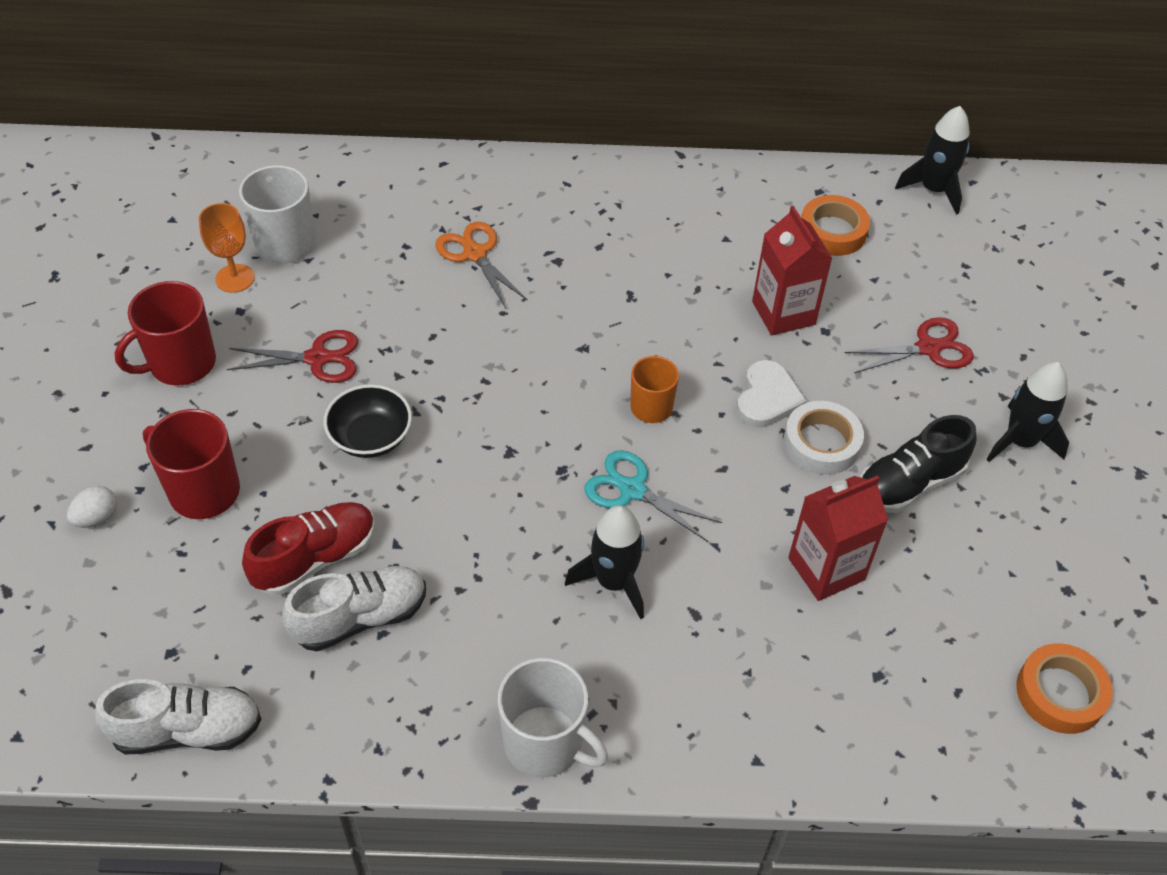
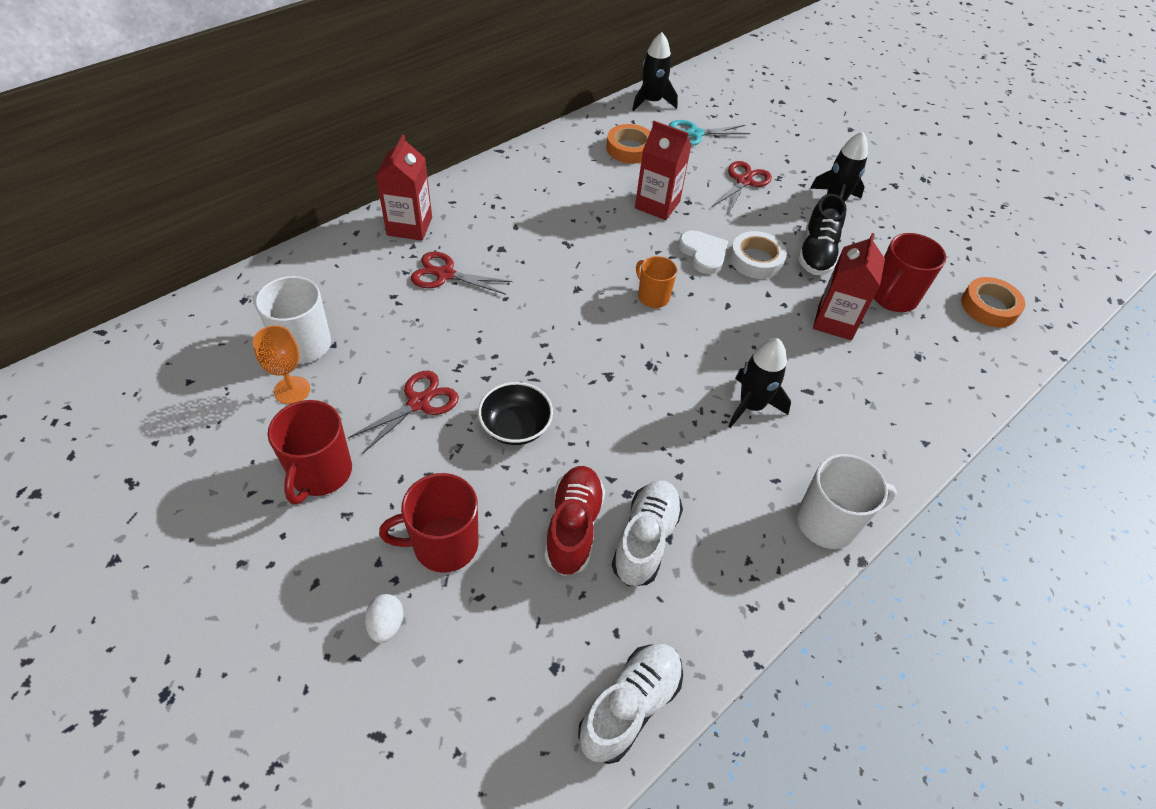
camera: 45 degrees left, 0 degrees up
(475, 254) = (445, 274): orange scissors -> red scissors
(497, 185) = (409, 226): none -> red carton
(632, 490) = (699, 349): turquoise scissors -> turquoise scissors (695, 134)
(939, 594) = (892, 297): none -> red mug

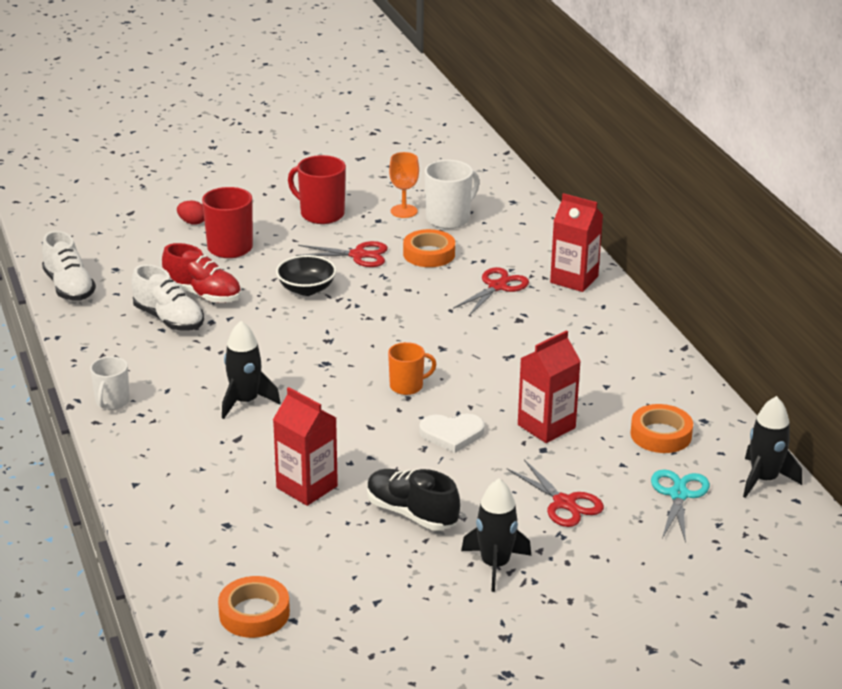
camera: 115 degrees right, 20 degrees down
(386, 624) = (192, 222): white egg -> red egg
(394, 341) = (429, 254): none -> orange tape
(418, 402) = (358, 255): red scissors -> red scissors turned 60 degrees counterclockwise
(756, 260) = (424, 466): white tape -> none
(828, 522) = (112, 402): white mug -> white mug, size x0.65
(892, 297) = (314, 542): red mug -> none

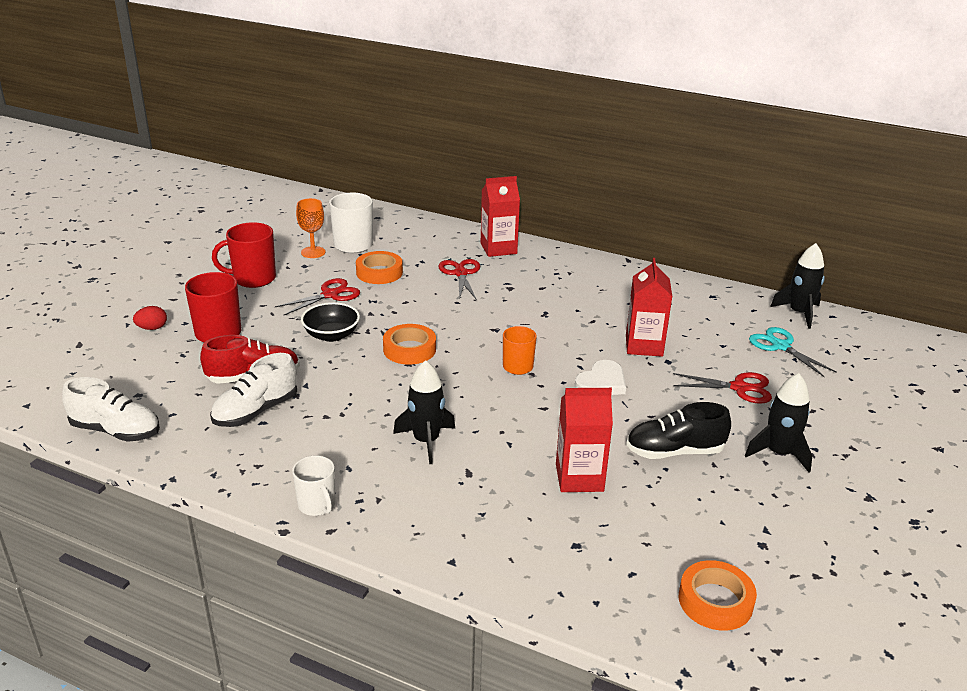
camera: 45 degrees left, 0 degrees up
(169, 319) = (256, 411): white shoe -> white shoe turned 135 degrees clockwise
(661, 435) = (708, 316): orange tape -> orange tape (409, 349)

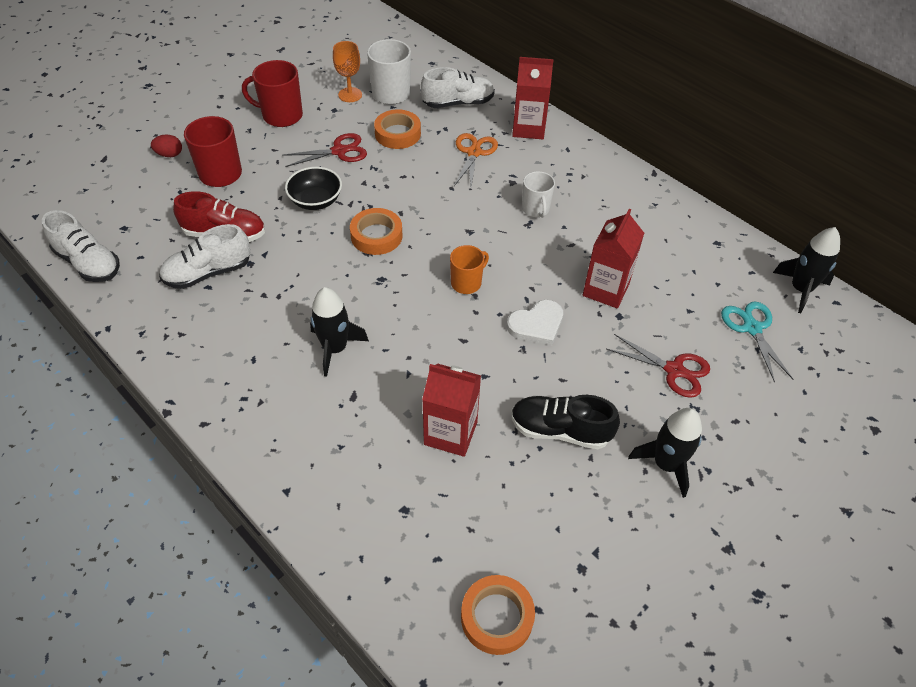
camera: 20 degrees right, 20 degrees up
(317, 505) = (207, 392): white mug -> white mug (535, 209)
(421, 242) = (458, 103): none -> white shoe
(460, 273) = (474, 153): red scissors -> orange scissors

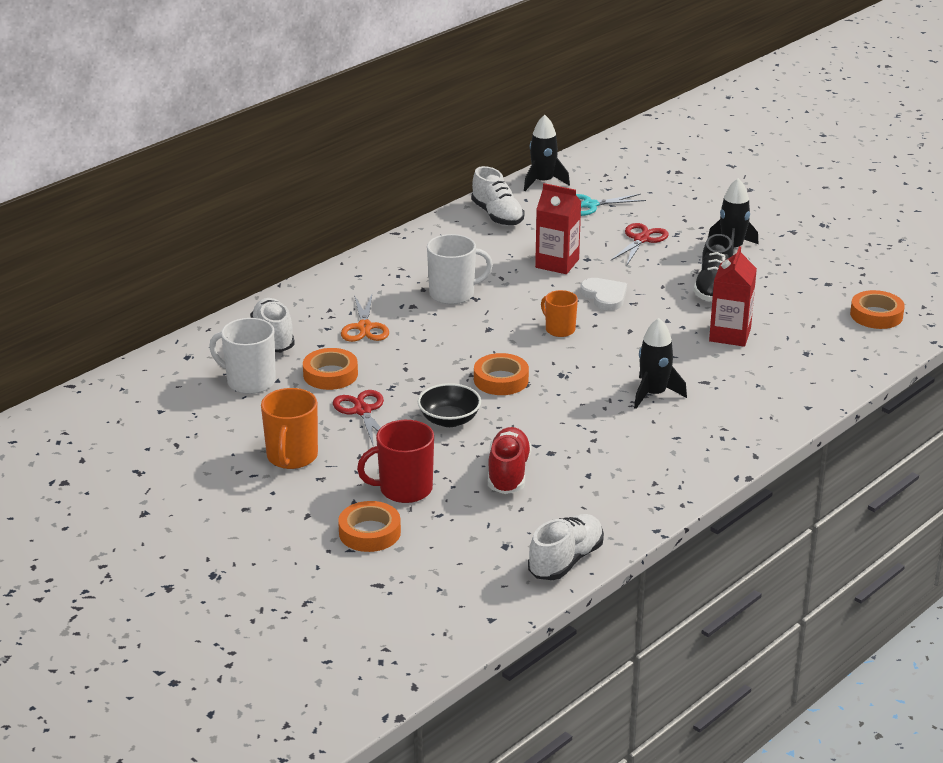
camera: 90 degrees left, 20 degrees down
(169, 154) = (369, 532): red egg -> orange tape
(208, 273) = (568, 477): white shoe -> white shoe (497, 215)
(281, 116) = (292, 457): red mug -> orange mug
(350, 95) = (251, 410): orange goblet -> none
(474, 153) = (364, 327): orange scissors -> orange scissors turned 105 degrees counterclockwise
(528, 128) = (322, 296): red carton -> none
(535, 209) = (453, 294): white mug -> white mug, size x1.55

